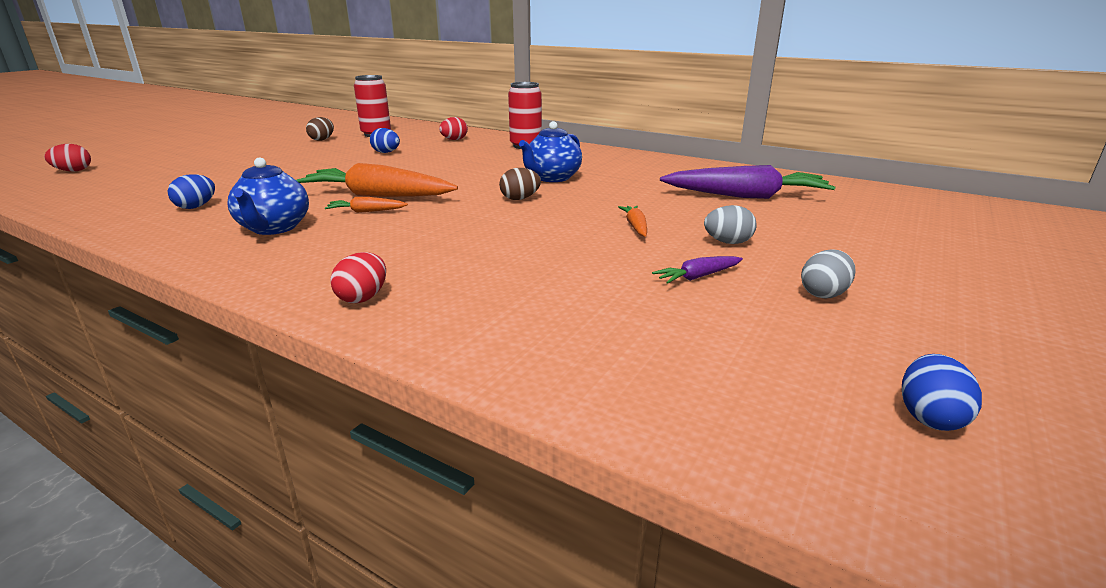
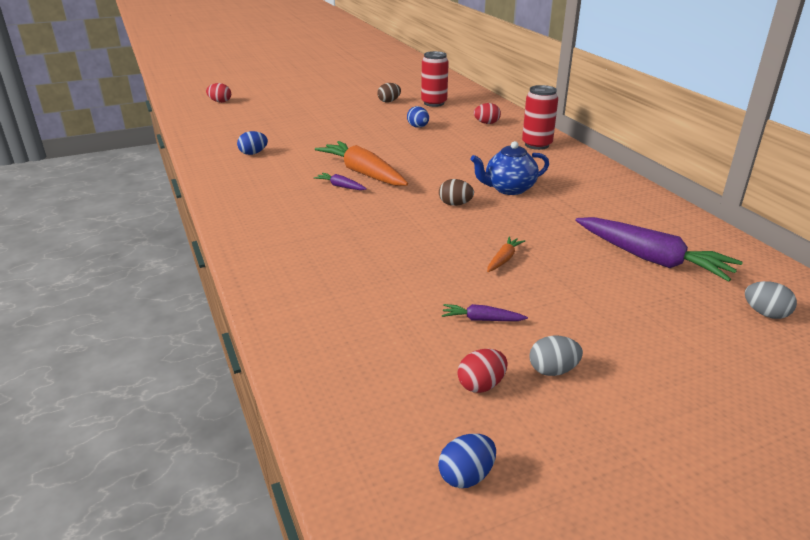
camera: 35 degrees right, 5 degrees up
(274, 228) = (275, 185): blue teapot -> none
(363, 298) = (266, 257): red egg -> red egg (481, 385)
(366, 211) = (340, 186): orange carrot -> purple carrot
(727, 242) = (554, 299): grey egg -> grey egg (765, 314)

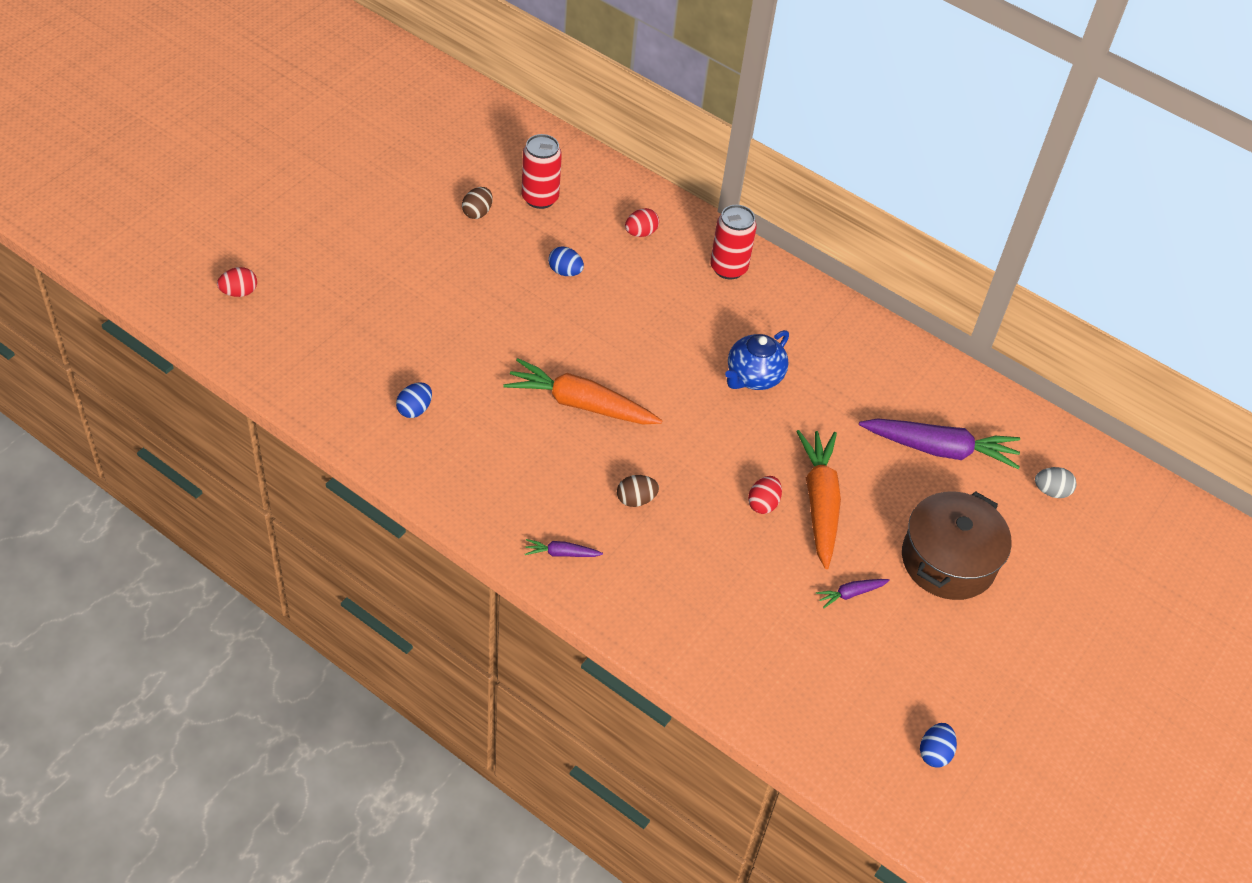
camera: 35 degrees left, 20 degrees up
(340, 186) = (577, 440): purple carrot -> purple carrot (561, 553)
(455, 204) = (719, 428): brown egg -> brown egg (636, 499)
(481, 385) = (894, 667): red egg -> red egg (763, 504)
(504, 259) = (819, 503): orange carrot -> orange carrot, size x2.23
(553, 370) = (934, 628): grey egg -> none
(608, 327) = (948, 560): none -> brown pot

